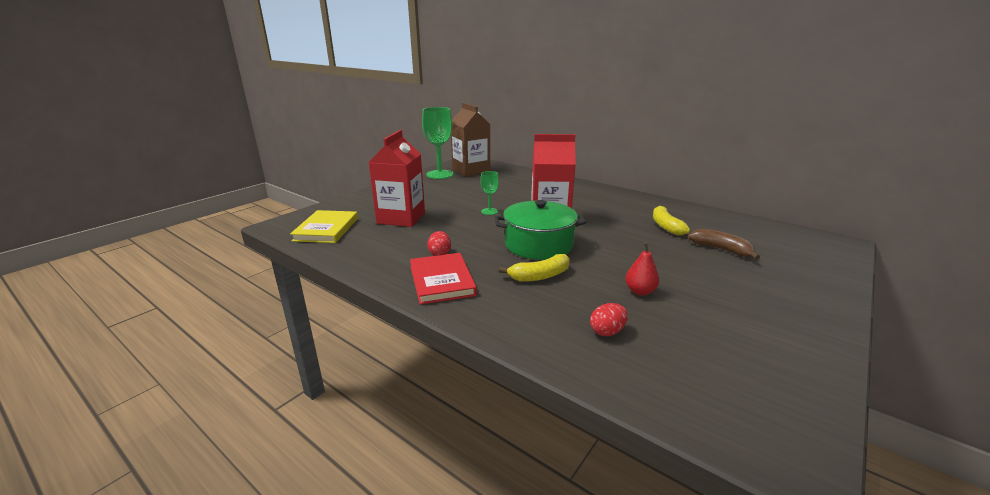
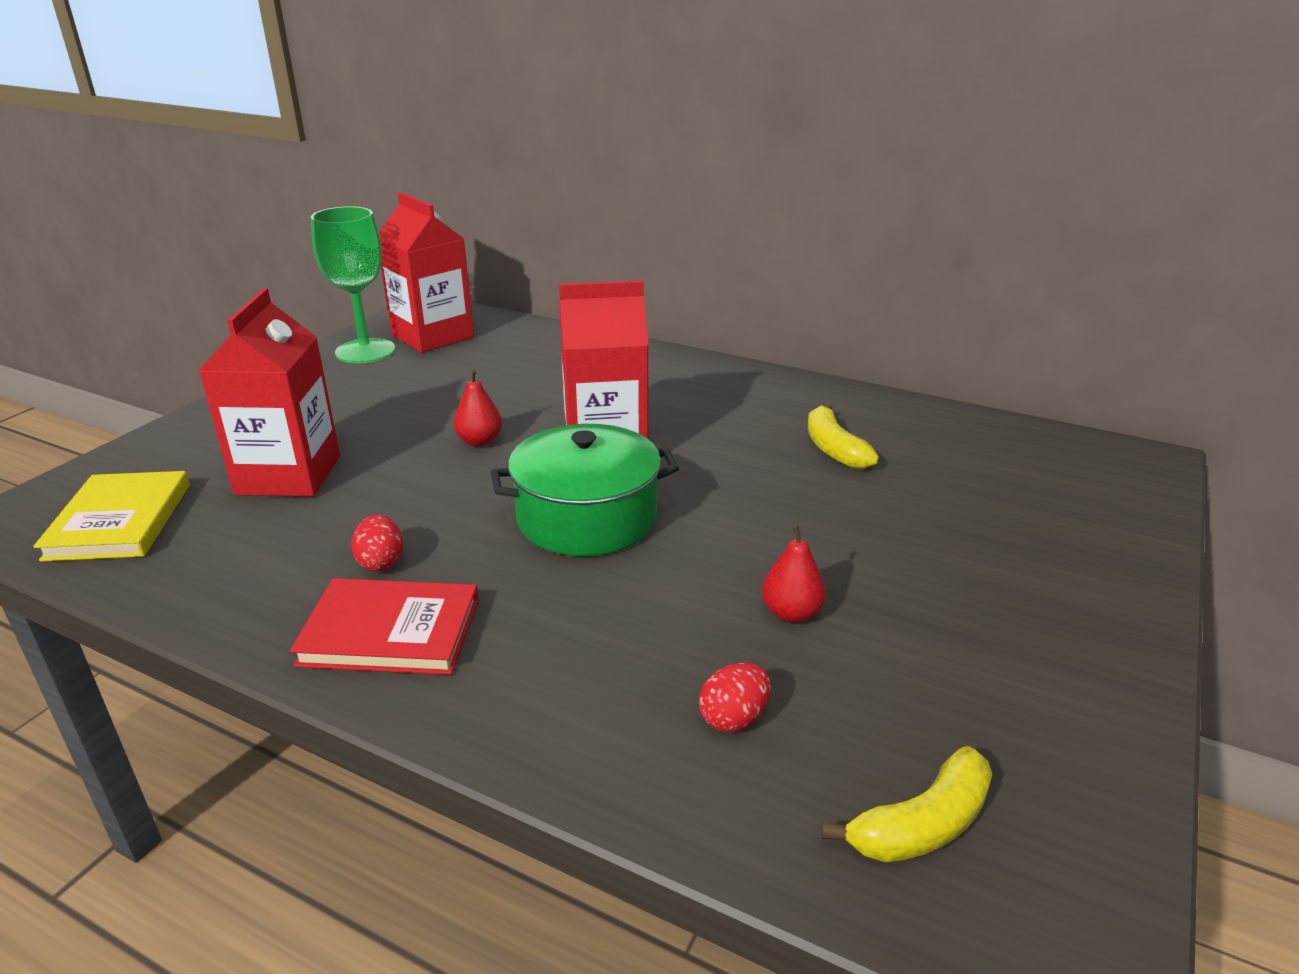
camera: 10 degrees left, 5 degrees up
(441, 281) = (390, 632): red book -> red book turned 60 degrees counterclockwise
(471, 170) = (432, 336): brown carton -> red carton
(489, 211) = (479, 441): green goblet -> red pear
(540, 276) = (594, 597): yellow banana -> yellow banana (922, 824)
(721, 249) = (938, 496): brown banana -> none

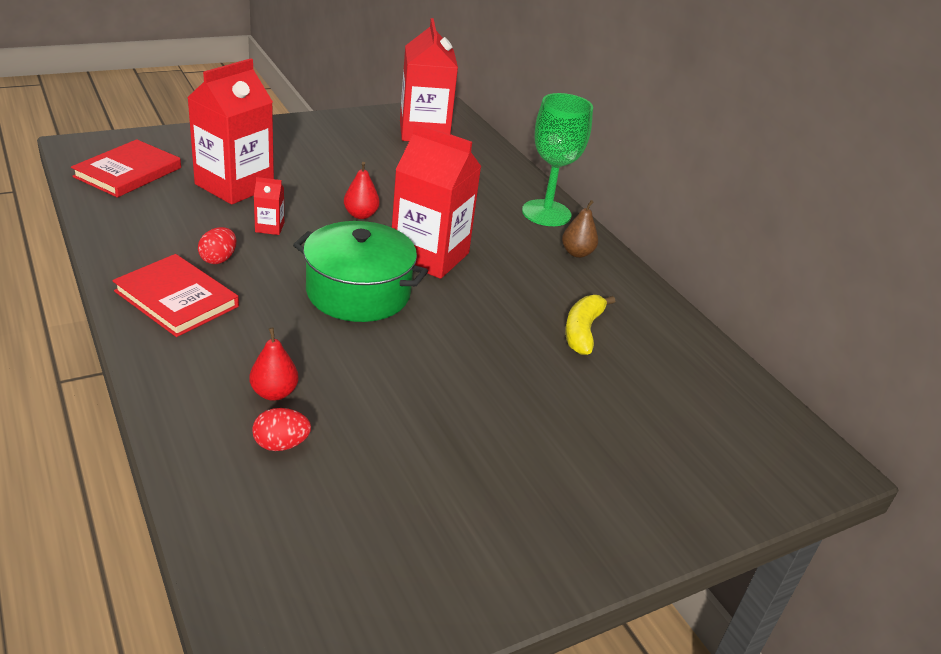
camera: 30 degrees right, 5 degrees up
(119, 521) = (128, 172): yellow book -> red book
(365, 351) = (370, 125): green goblet -> green goblet (546, 213)
(395, 500) = (269, 227): none -> red carton
(731, 384) = (577, 253): none -> brown pear
(791, 613) = (396, 412): red pear -> red pear (274, 393)
(922, 824) = (298, 558): yellow banana -> none

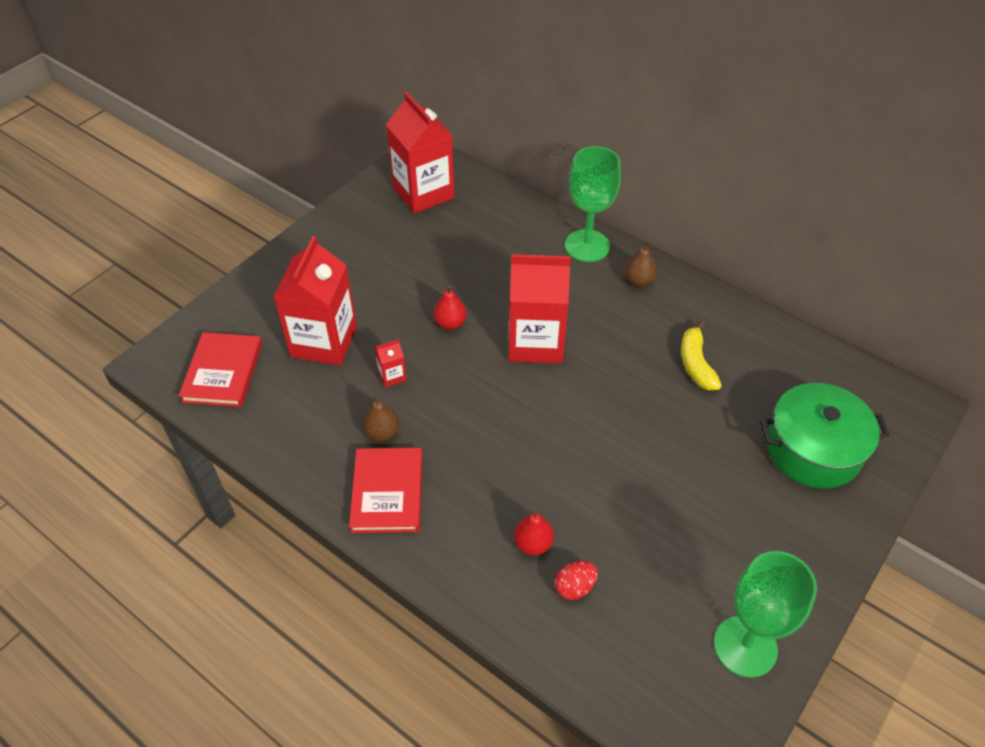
camera: 20 degrees left, 15 degrees up
(176, 299) = (387, 492): red book -> red book turned 75 degrees clockwise
(218, 259) = (382, 433): red egg -> brown pear
(358, 292) = (514, 411): green pot -> green pot (813, 449)
(421, 582) = (745, 646): none -> green goblet

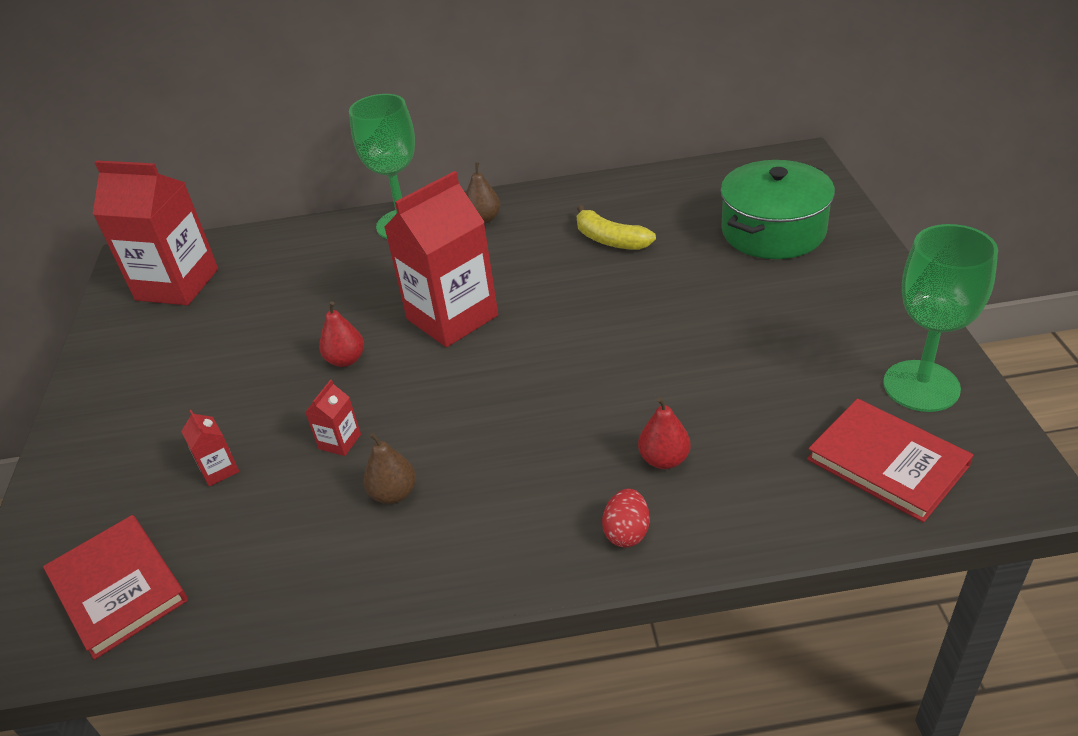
camera: 40 degrees left, 10 degrees down
(324, 341) = (219, 470): red carton -> red carton, size x0.41
(387, 492) = (468, 537): red book -> red book (887, 463)
(575, 587) = (744, 460): red egg -> red egg (627, 532)

